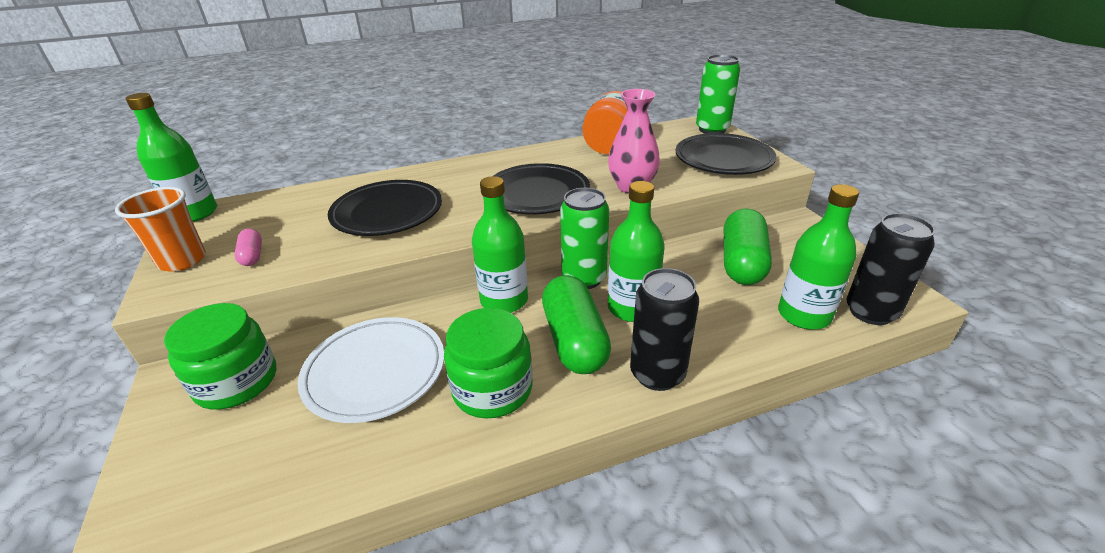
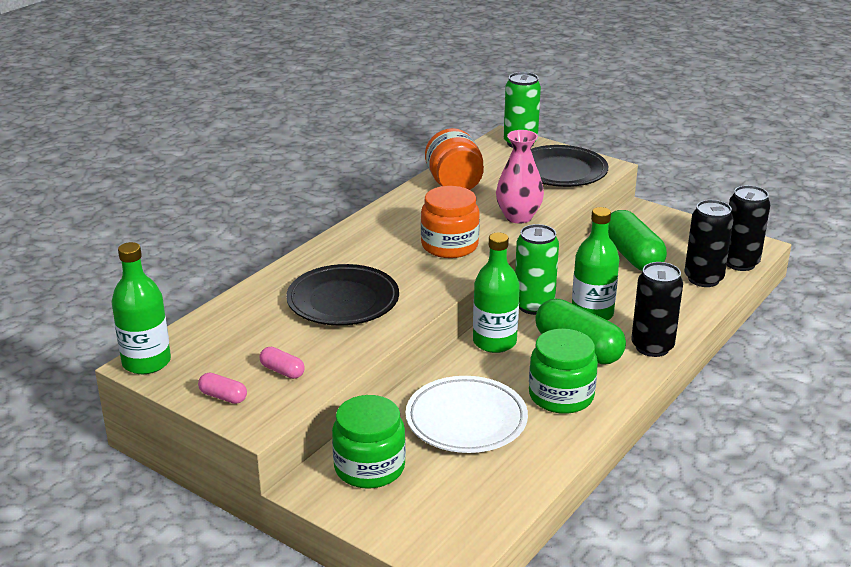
camera: 35 degrees left, 5 degrees down
(182, 260) = (223, 397): orange cup -> pink capsule
(537, 194) = (449, 245): black plate -> orange jar
(804, 315) = (703, 279): green bottle -> black can

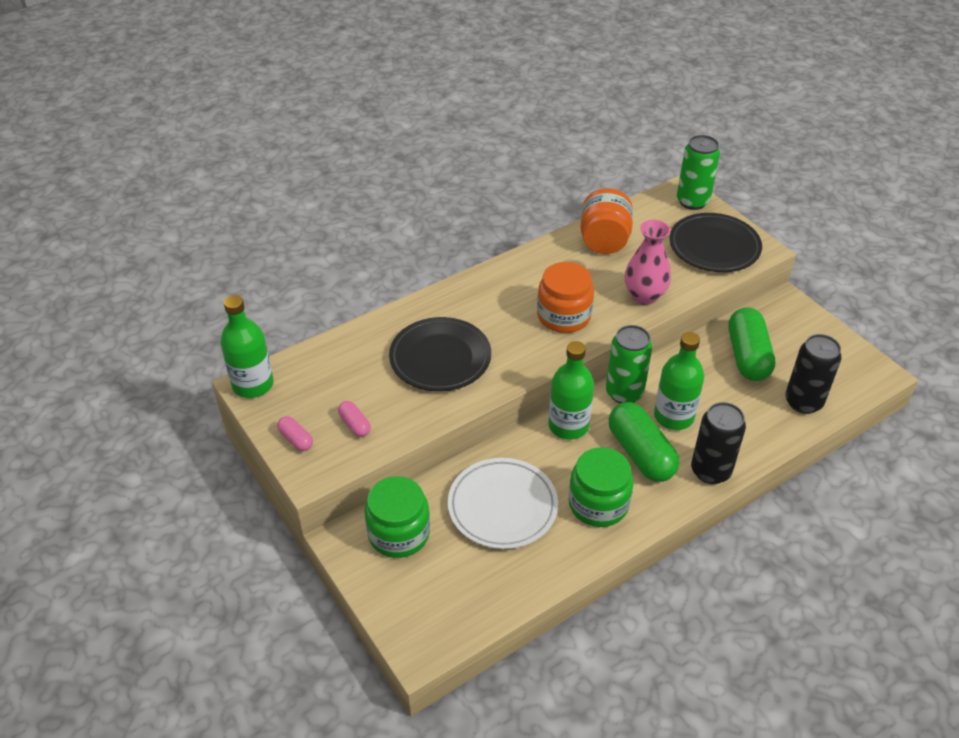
camera: 20 degrees right, 15 degrees up
(739, 263) = (850, 391): black can -> none

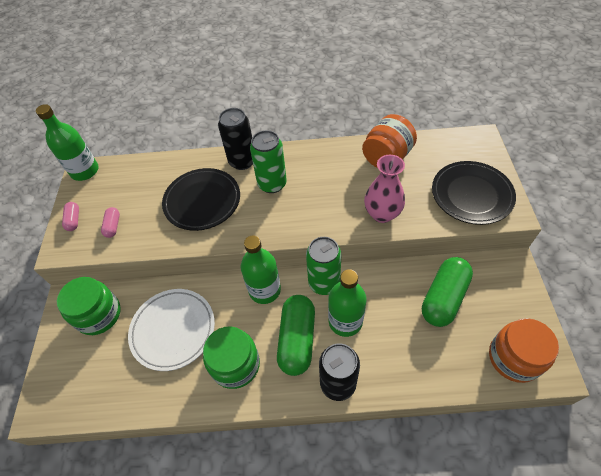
camera: 35 degrees right, 10 degrees up
(564, 316) = (309, 205): orange jar -> orange jar (514, 358)
(692, 201) = (483, 150): green can -> green can (272, 184)
(803, 402) = (461, 362): black can -> black can (242, 161)

